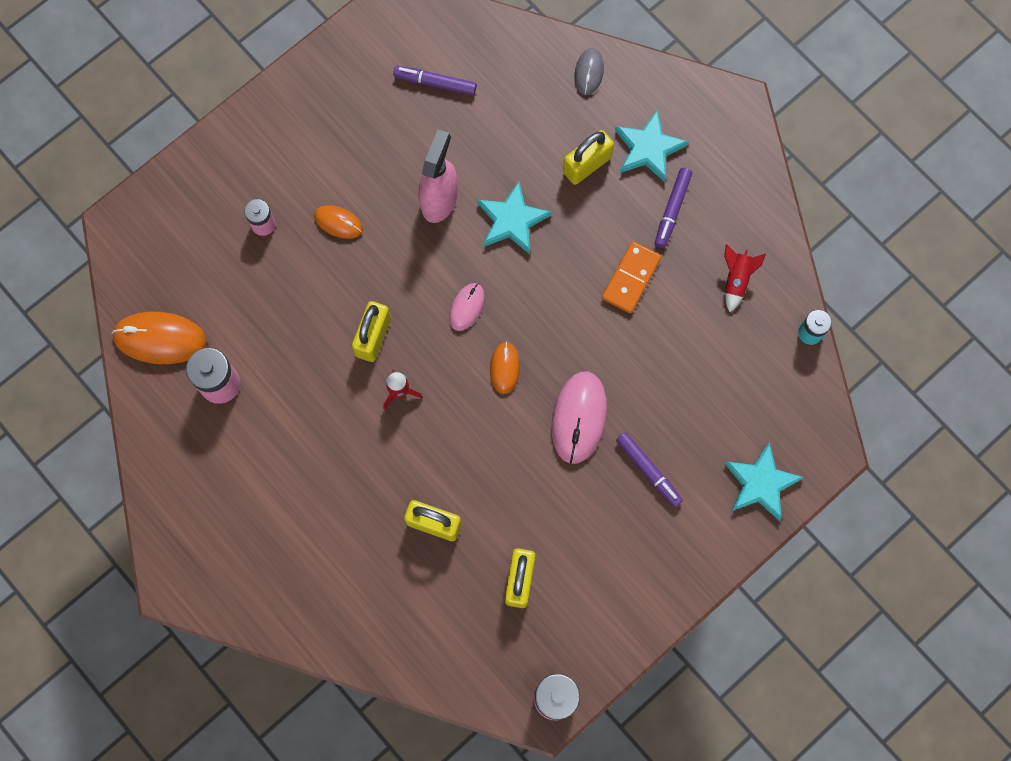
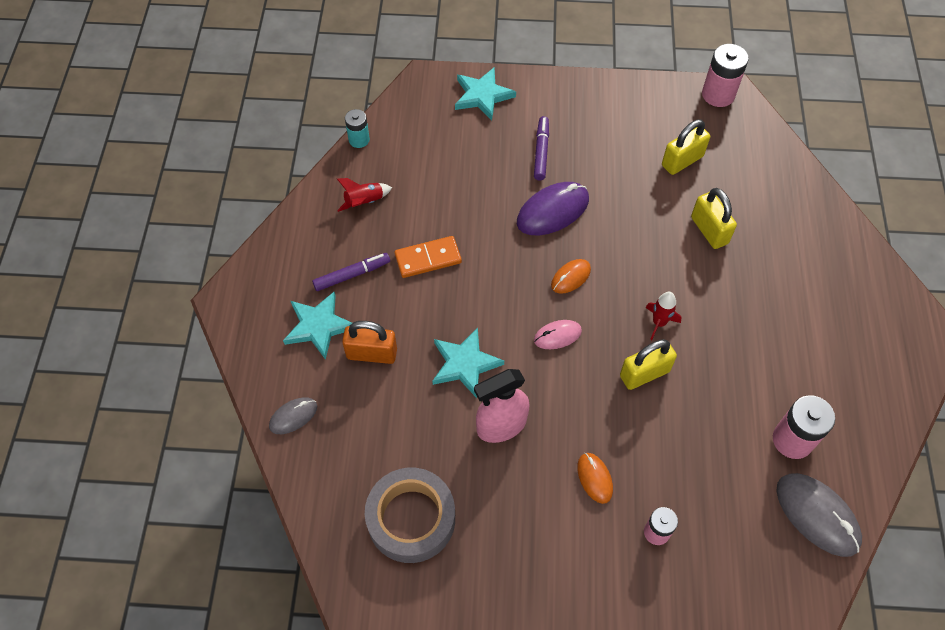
camera: 135 degrees left, 15 degrees down
(160, 339) = (817, 515): orange mouse -> grey mouse
(435, 83) = (411, 519): purple marker -> grey tape
(579, 418) = (552, 211): pink mouse -> purple mouse
(587, 165) = (372, 353): yellow padlock -> orange padlock

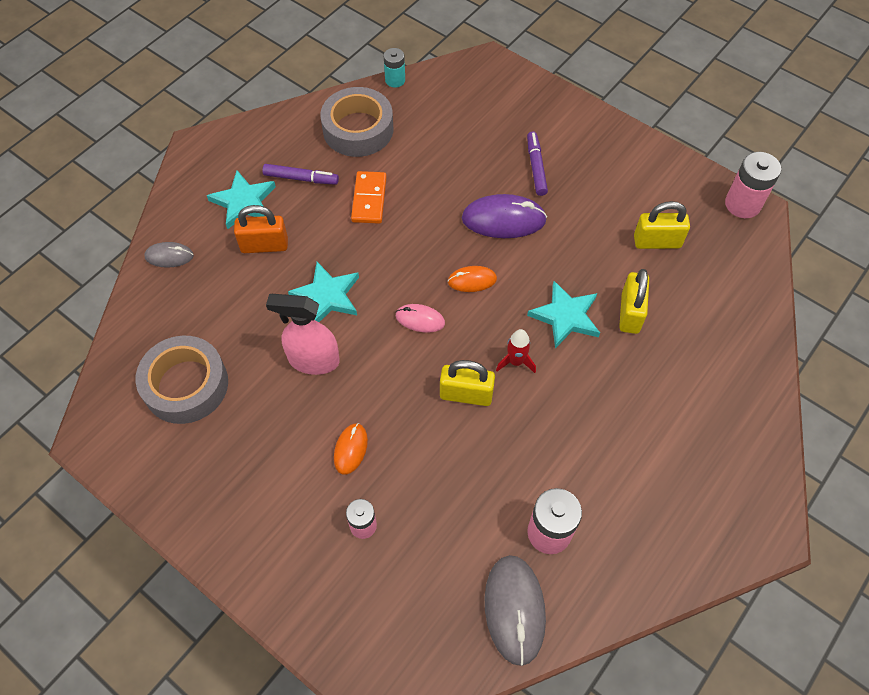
camera: 35 degrees right, 0 degrees up
(364, 202) = (358, 129): red rocket -> grey tape
(372, 353) = (264, 245): orange padlock -> orange padlock turned 45 degrees counterclockwise
(428, 258) = (369, 199): orange domino -> orange domino turned 75 degrees clockwise
(482, 96) = (525, 97): turquoise star -> turquoise star (565, 316)
(541, 152) = (536, 167): purple marker -> purple marker turned 45 degrees counterclockwise

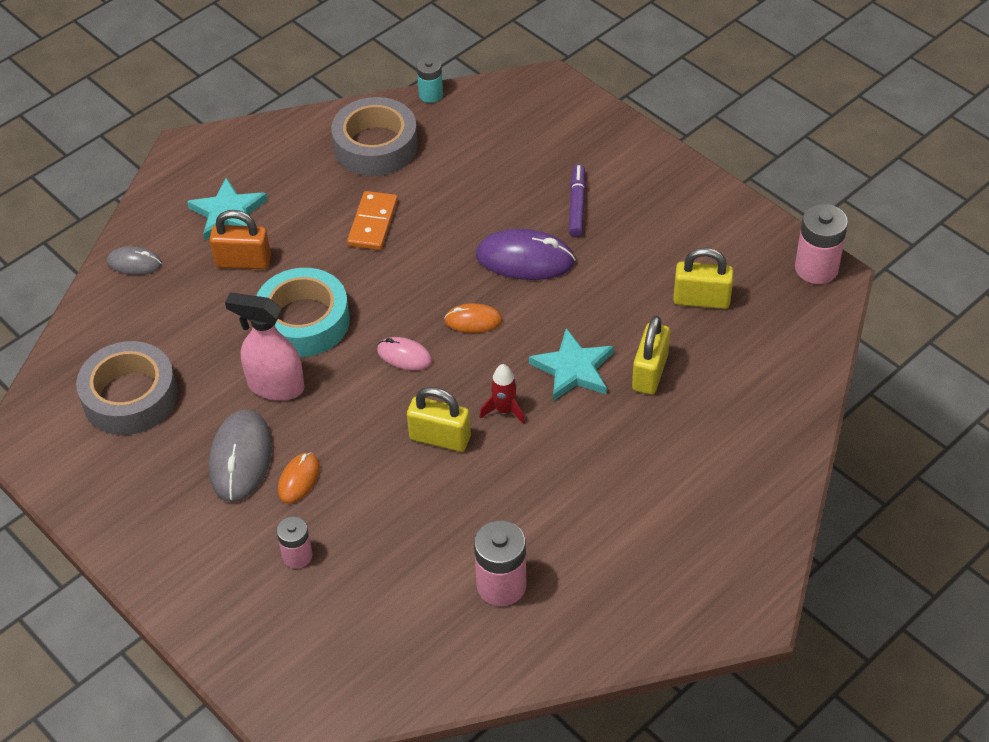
camera: 10 degrees right, 10 degrees down
(301, 178) = (298, 194): purple marker -> none
(327, 296) = (304, 321): turquoise star -> turquoise tape
(514, 609) = (445, 655): grey mouse -> grey mouse (241, 458)

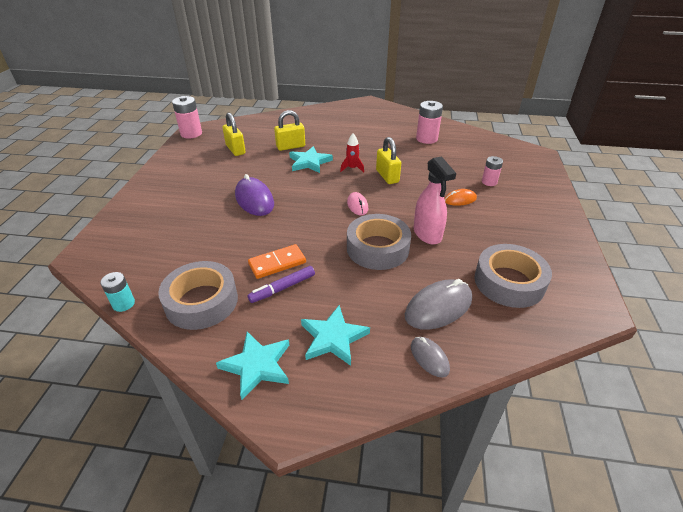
camera: 130 degrees left, 10 degrees down
(241, 458) = (477, 221): grey mouse -> grey mouse (438, 307)
(243, 261) = (365, 301): orange padlock -> none
(256, 152) = (257, 365): none -> turquoise star
(304, 321) = (377, 248): turquoise tape -> grey tape
(473, 321) = (312, 196): orange mouse -> none
(577, 205) = (198, 201): purple marker -> purple marker (282, 288)

